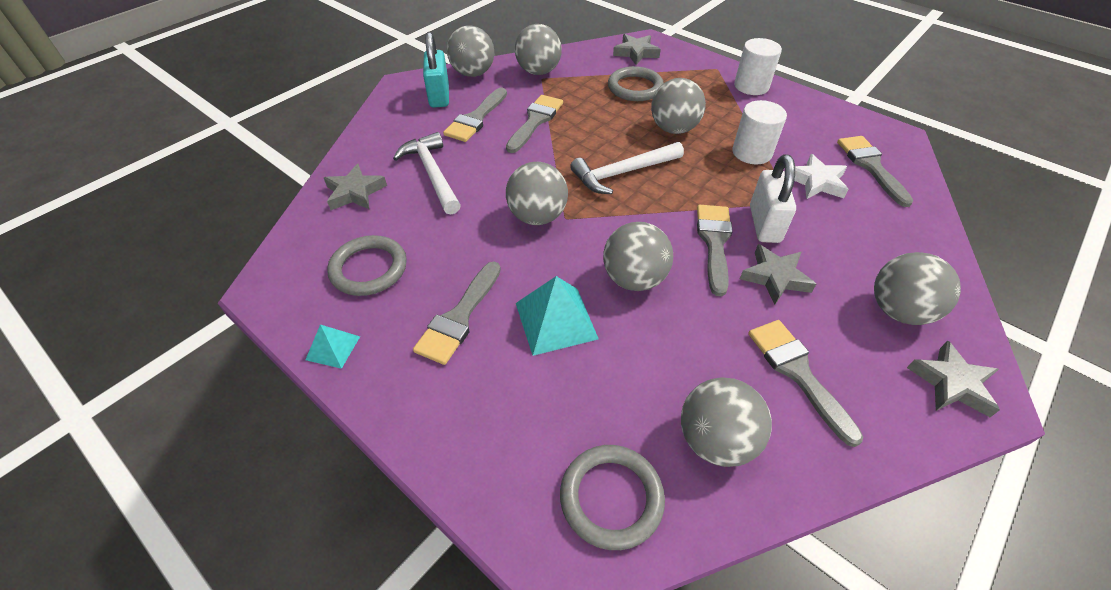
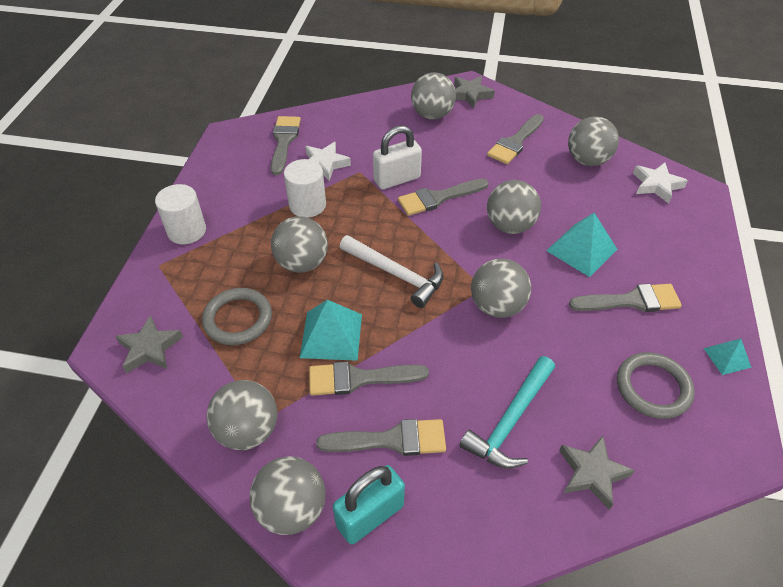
camera: 120 degrees left, 0 degrees up
(432, 174) = (510, 420): white hammer -> turquoise hammer
(585, 121) = (331, 335): none -> turquoise pyramid
(611, 498) = (656, 185): grey ring -> white star
(775, 277) = (447, 164): grey star -> none
(871, 166) = (284, 141): grey brush -> grey brush turned 135 degrees clockwise

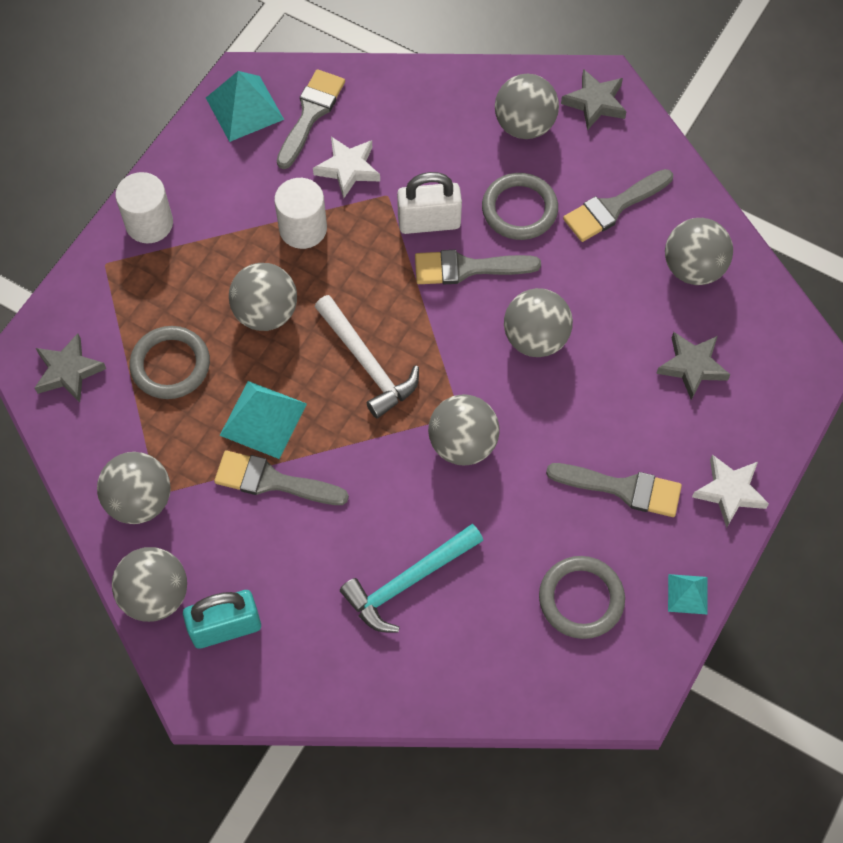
camera: 20 degrees right, 15 degrees up
(391, 440) = (277, 560): grey brush -> none
(455, 157) = (519, 209): none -> grey ring
(581, 250) = (605, 401): turquoise pyramid -> turquoise pyramid (244, 108)
(592, 473) = (461, 664): grey star -> grey star (692, 366)
(656, 185) = (761, 337): white star -> white star (729, 492)

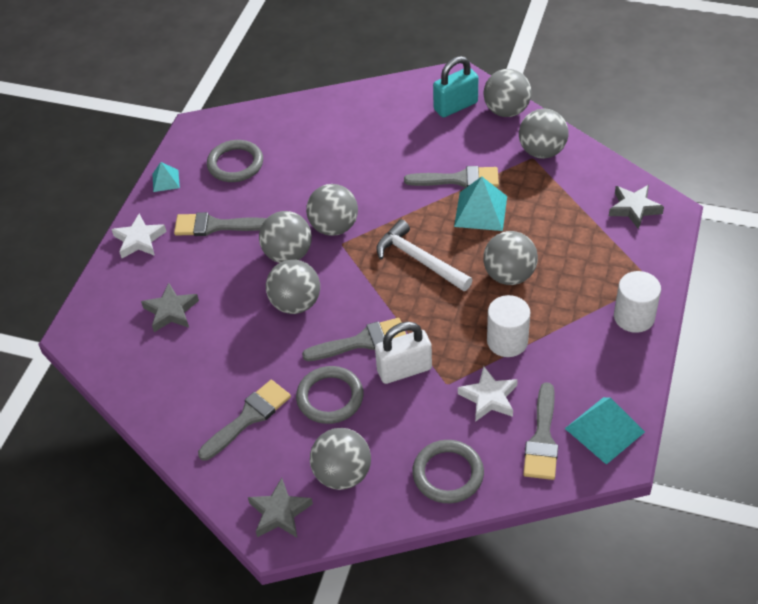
camera: 170 degrees right, 15 degrees down
(170, 365) = (563, 228): grey ring -> grey ring (448, 474)
(408, 582) = (349, 149): turquoise hammer -> none
(693, 268) = (175, 383): grey ball -> grey ball (288, 254)

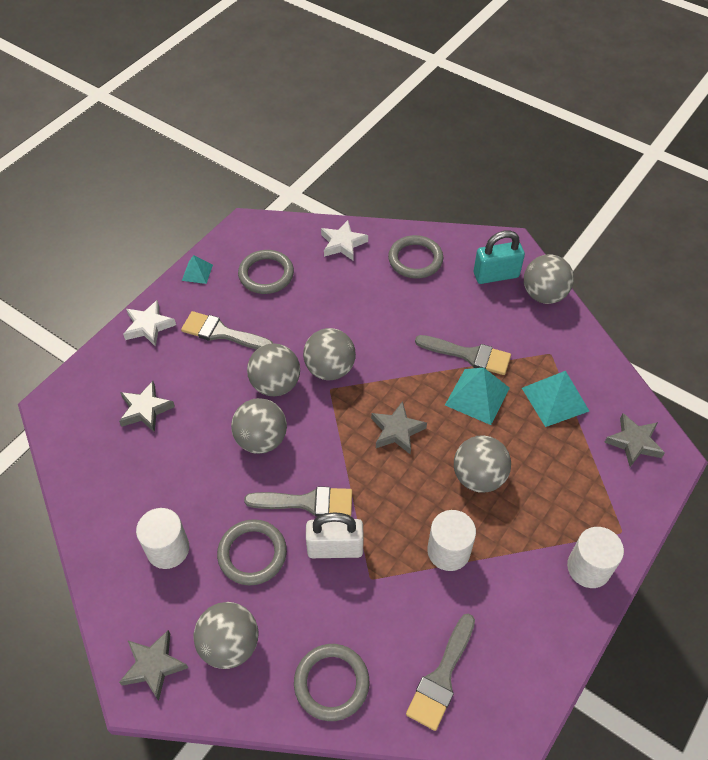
camera: 15 degrees right, 5 degrees up
(248, 418) = (168, 549): grey brush -> white cylinder
(374, 113) = (415, 259): none -> grey ring
(419, 260) = (397, 430): white hammer -> grey star
(489, 398) = (406, 609): white star -> white star (342, 244)
(542, 151) = (562, 349): grey ball -> none
(604, 430) = (509, 690): turquoise pyramid -> turquoise pyramid (555, 399)

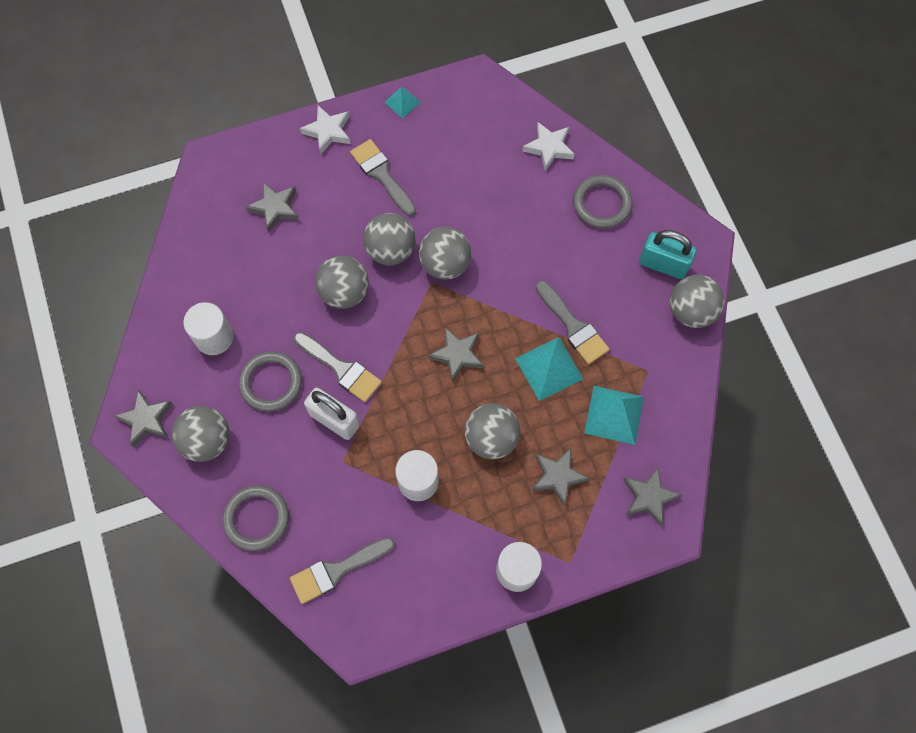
camera: 35 degrees right, 15 degrees up
(266, 274) = (459, 139): grey ring -> none
(554, 472) = (557, 476): none -> grey star

